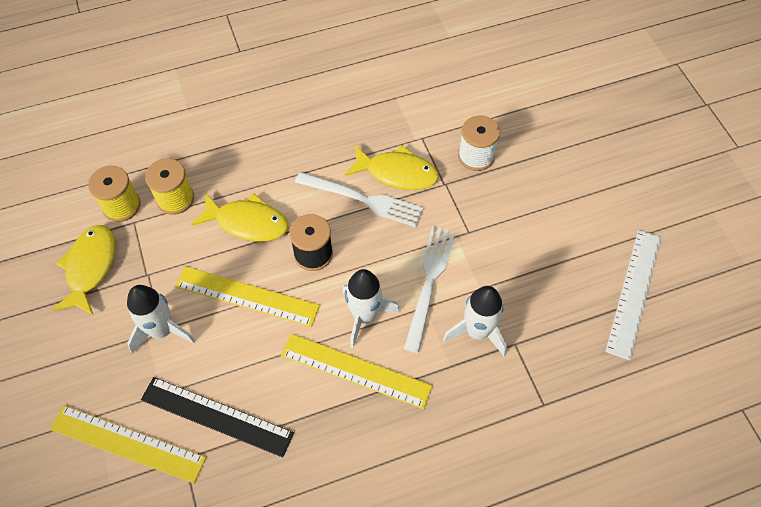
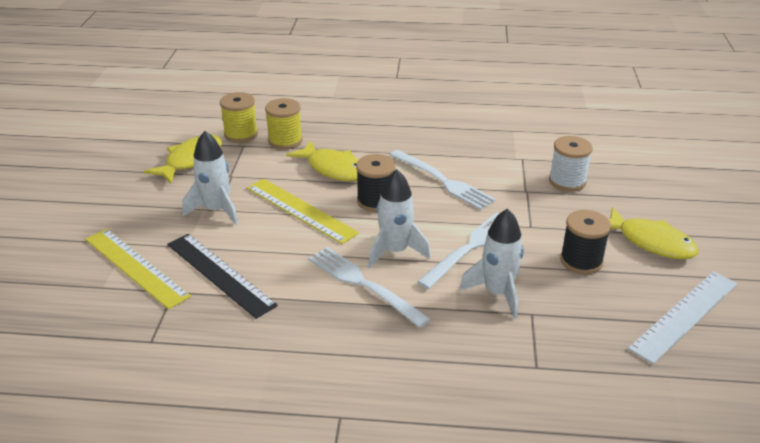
camera: 25 degrees right, 25 degrees down
(355, 370) = (362, 283): yellow ruler -> white fork
(397, 173) = (485, 173): yellow fish -> yellow fish (651, 242)
(529, 260) = (581, 261): none -> black spool

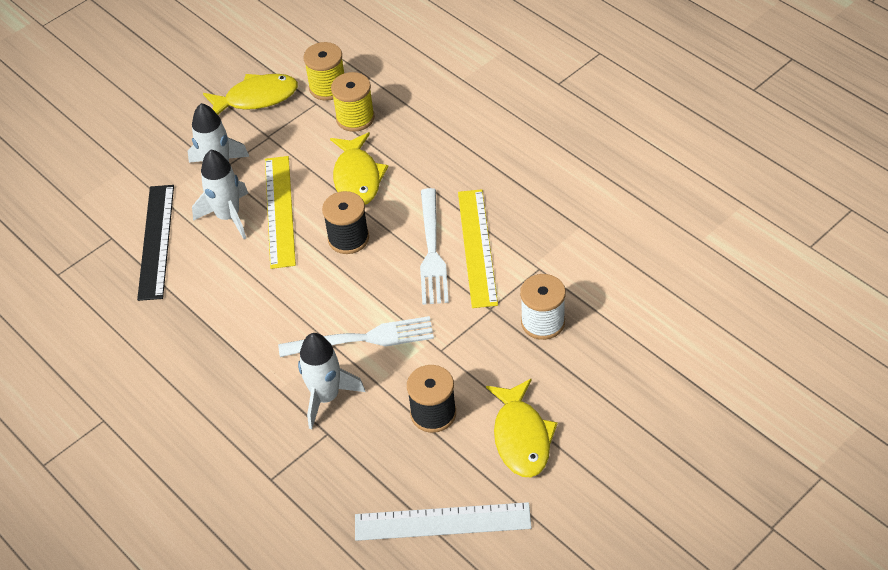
camera: 45 degrees right, 15 degrees up
(136, 267) = (110, 197): yellow ruler -> yellow ruler (477, 247)
(362, 283) = (241, 318): white fork -> none
(395, 251) = (300, 303): white rocket -> white rocket (228, 216)

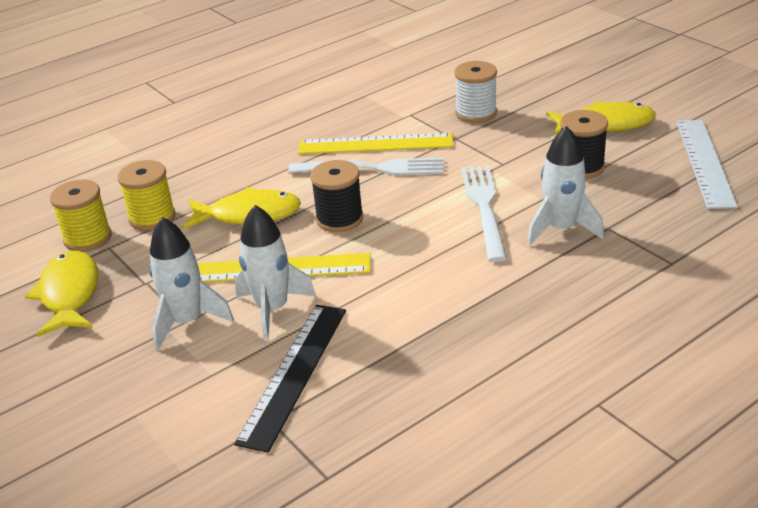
camera: 85 degrees left, 15 degrees down
(156, 241) = (294, 373): black ruler -> black ruler turned 75 degrees counterclockwise

